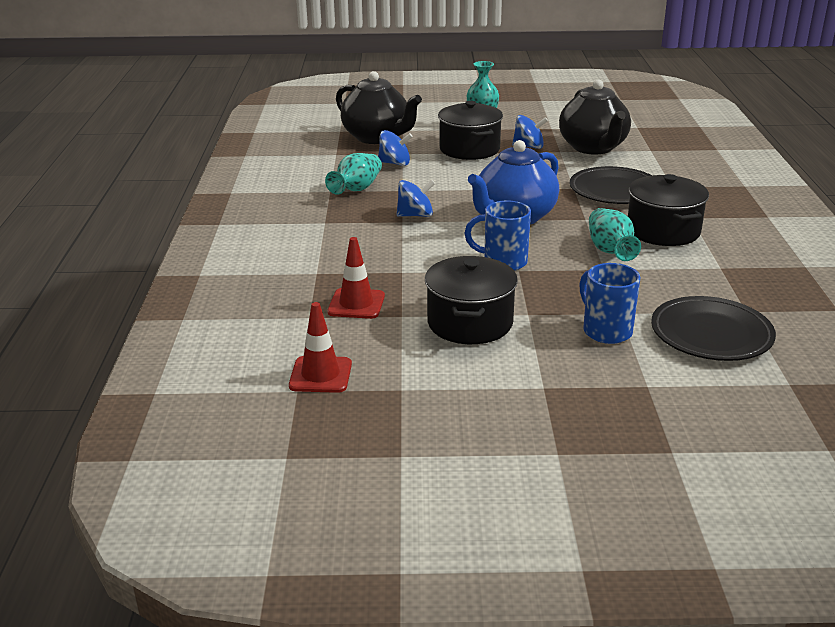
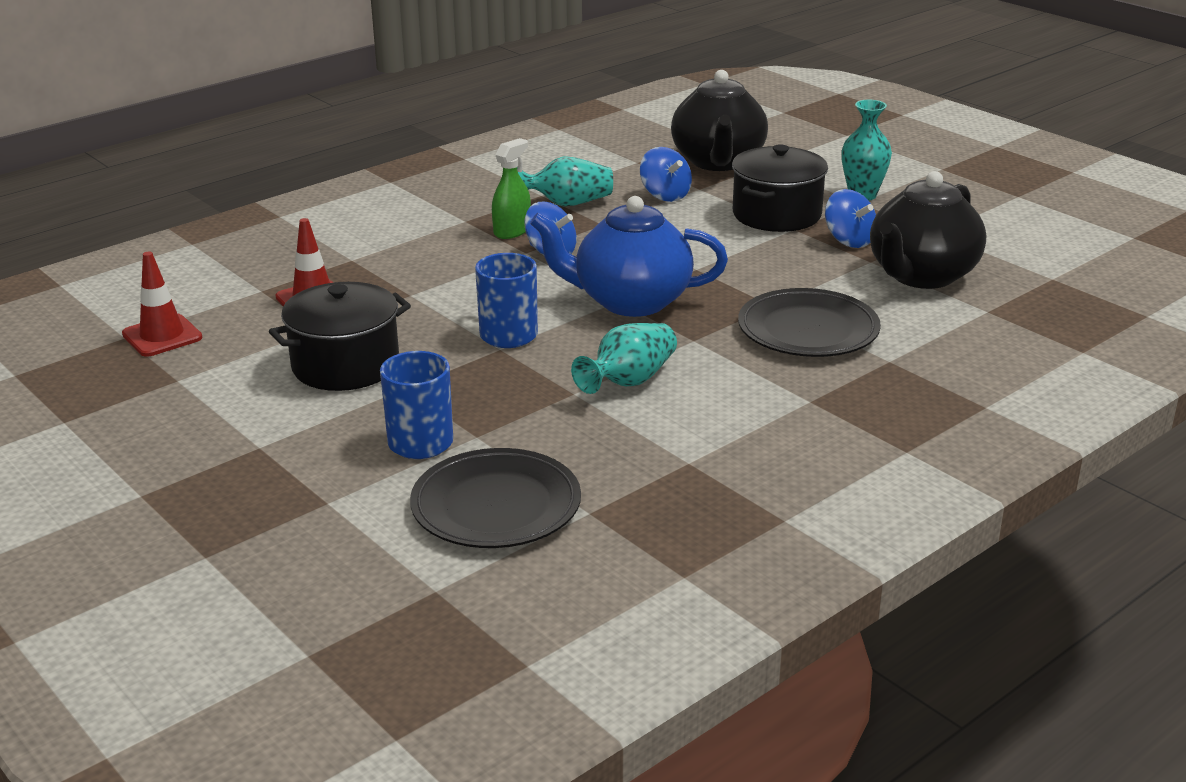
camera: 50 degrees right, 0 degrees up
(365, 215) = (512, 231): none -> green spray bottle
(663, 231) = (737, 395): black pot -> none

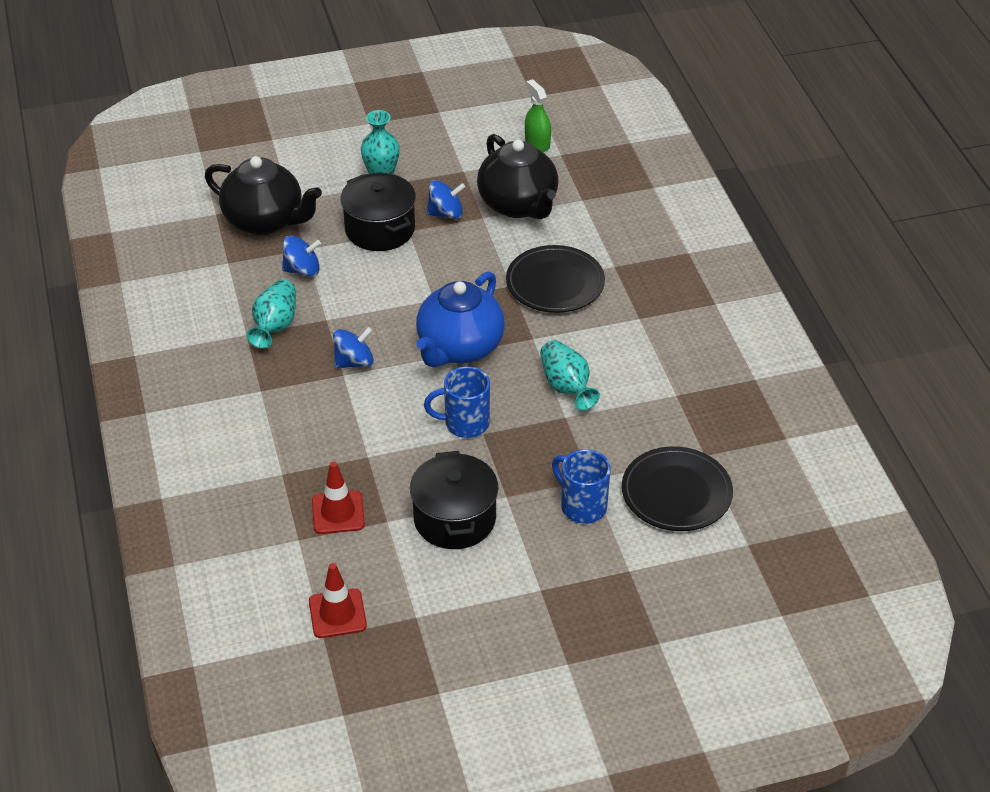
camera: 65 degrees left, 15 degrees up
(512, 231) = (300, 370): green spray bottle -> green spray bottle (537, 143)

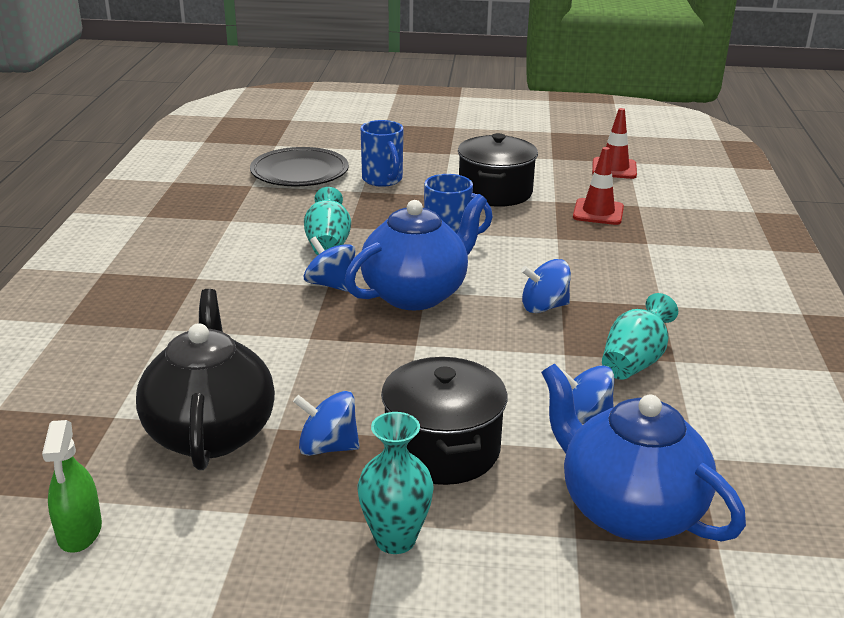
camera: 160 degrees left, 15 degrees down
(265, 221) = (628, 509): black teapot -> blue teapot
(531, 340) = (330, 284): none -> blue spinning top
(555, 284) = (255, 327): black plate -> none

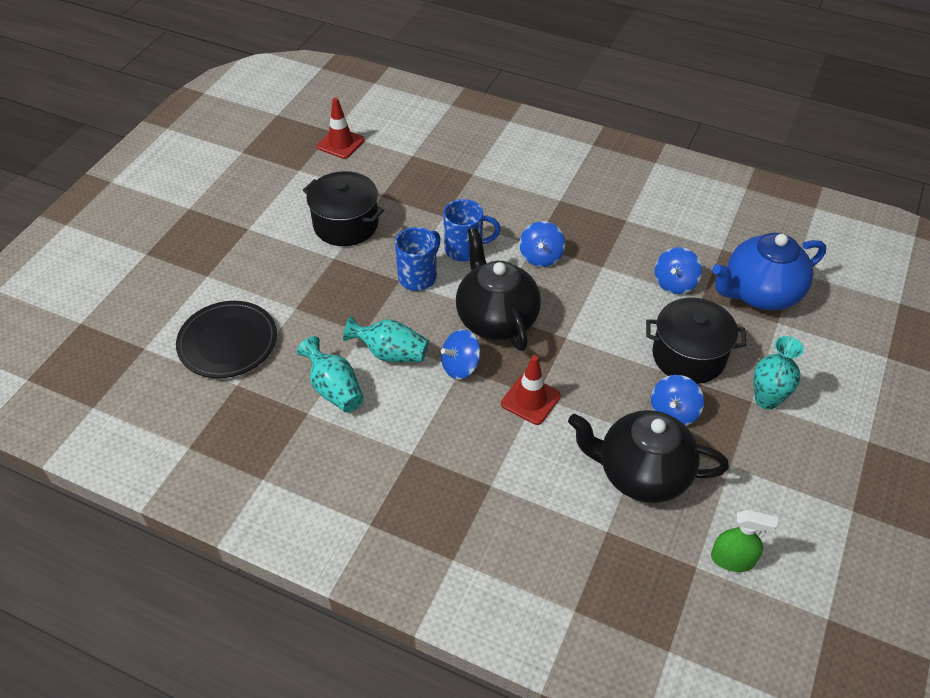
camera: 70 degrees left, 20 degrees up
(383, 180) = (280, 288): blue mug -> blue mug (465, 249)
(416, 294) = (496, 319): blue teapot -> black teapot
(598, 212) = (413, 180): red traffic cone -> red traffic cone (530, 400)
(634, 361) = (621, 238): turquoise vase -> turquoise vase (334, 389)

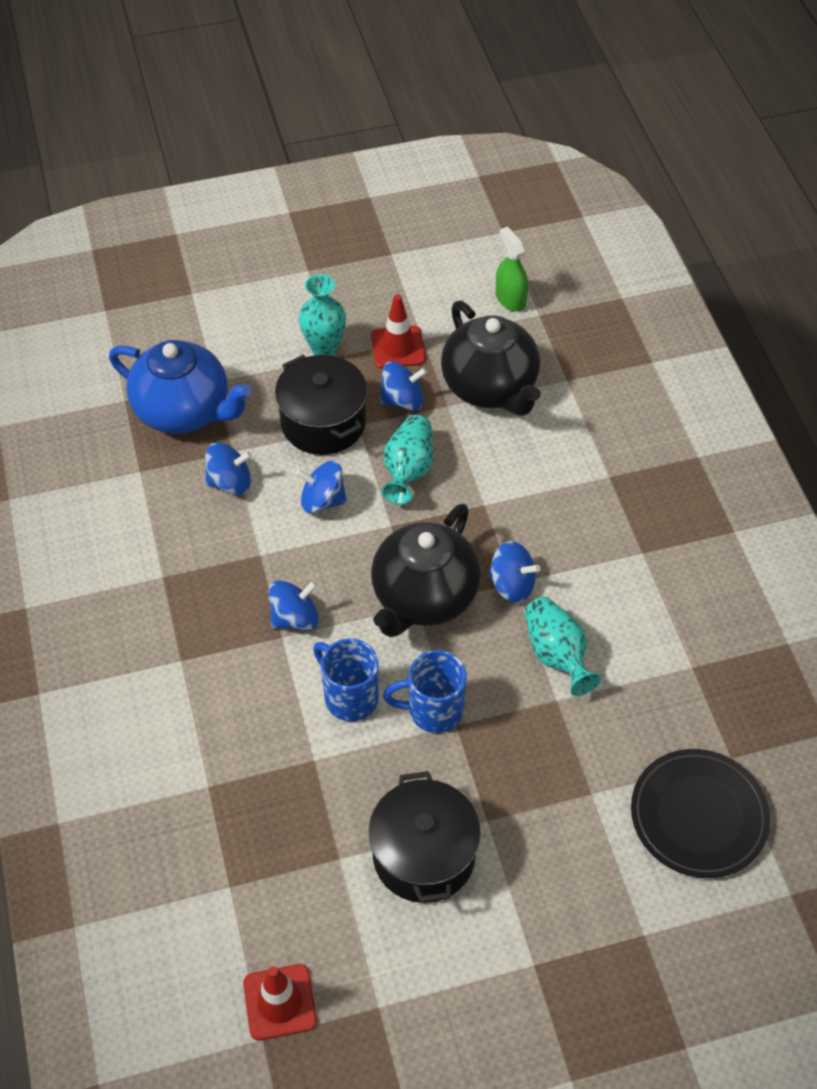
camera: 130 degrees left, 5 degrees up
(334, 389) = (645, 667): turquoise vase -> turquoise vase (408, 470)
(530, 400) = (493, 505): red traffic cone -> red traffic cone (398, 347)
(618, 317) = (322, 500): none -> blue spinning top

